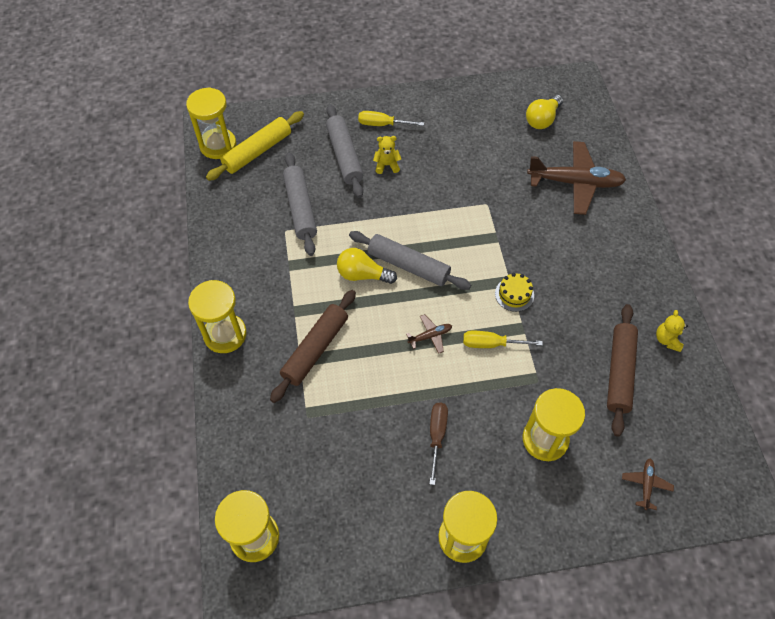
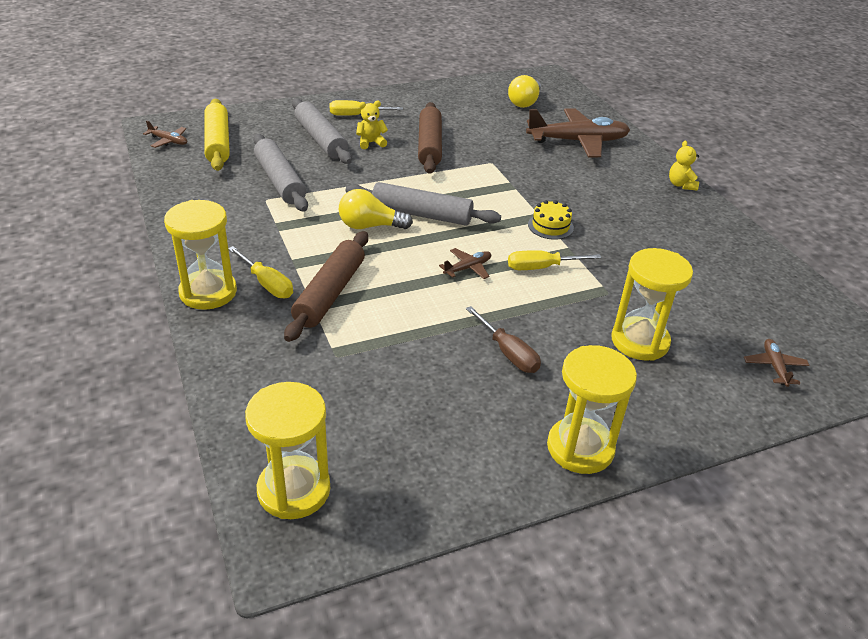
camera: 15 degrees left, 20 degrees down
(218, 145) = (169, 141): yellow hourglass -> brown plane
(257, 151) = (218, 142): yellow rolling pin -> yellow rolling pin turned 45 degrees counterclockwise
(270, 332) = (267, 284): none -> yellow screwdriver
(437, 435) = (508, 353): brown screwdriver -> brown screwdriver turned 150 degrees clockwise
(619, 372) = (694, 276): brown rolling pin -> brown rolling pin (429, 146)
(667, 340) = (731, 245): yellow teddy bear -> yellow teddy bear (681, 185)

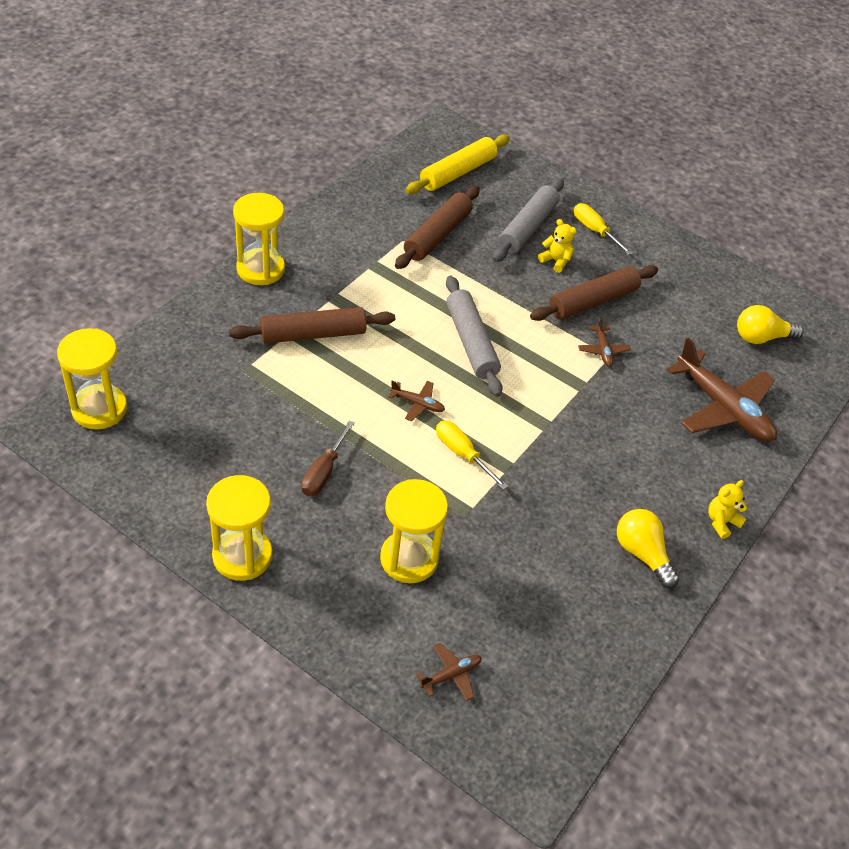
camera: 55 degrees right, 10 degrees up
(169, 141) = (432, 146): brown plane -> brown plane (603, 350)
(267, 284) = (295, 295): yellow screwdriver -> none
(280, 181) = (437, 235): grey rolling pin -> brown rolling pin
(369, 226) = (423, 317): yellow light bulb -> yellow light bulb (642, 553)
(550, 226) = (536, 438): yellow cake -> none

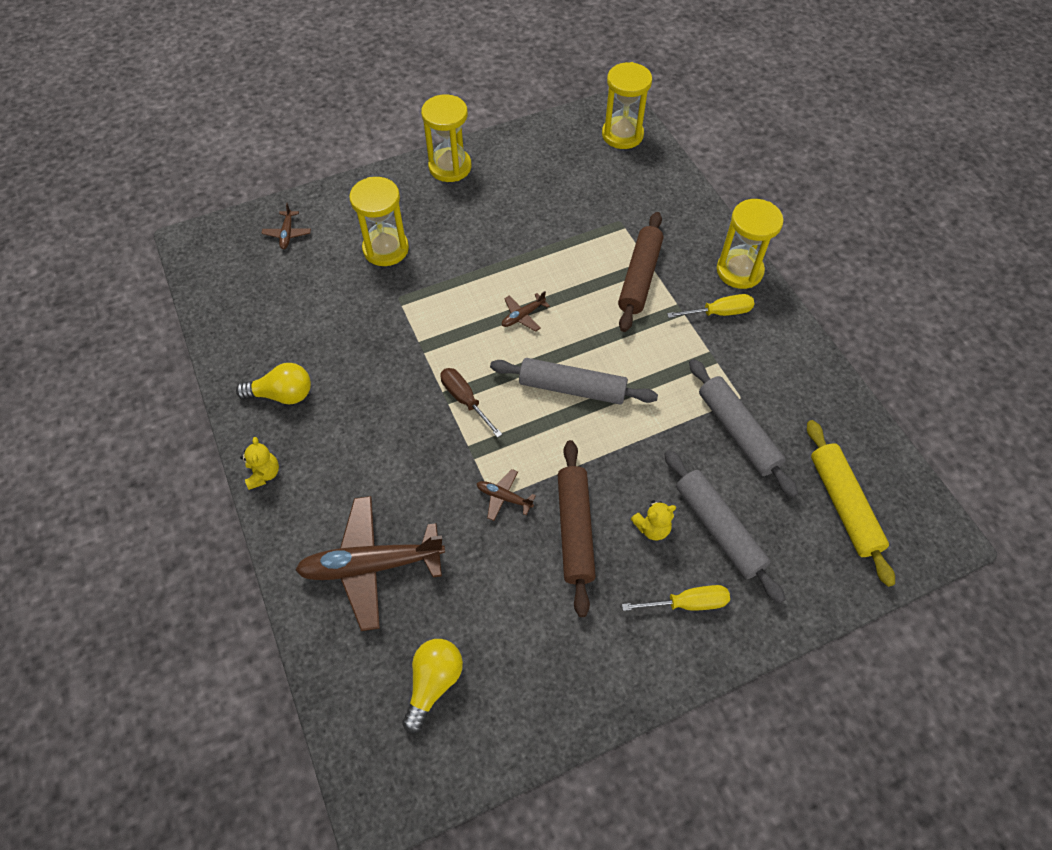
camera: 125 degrees right, 10 degrees up
(323, 472) = (491, 231): brown screwdriver -> brown screwdriver (464, 399)
(437, 235) = (737, 432): brown rolling pin -> grey rolling pin
(462, 453) = (455, 322): yellow screwdriver -> yellow screwdriver (720, 312)

